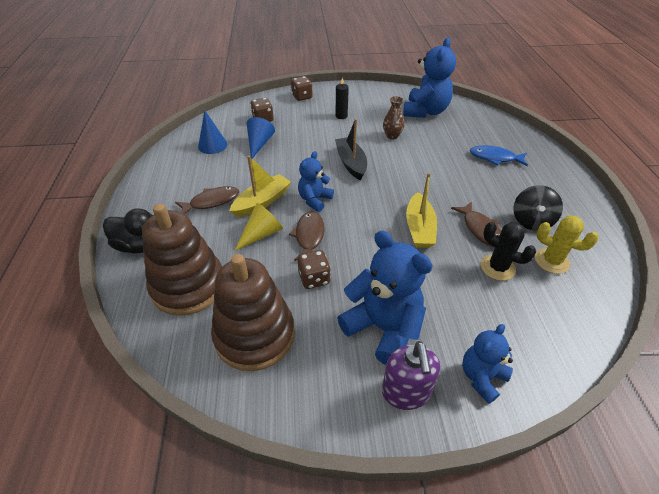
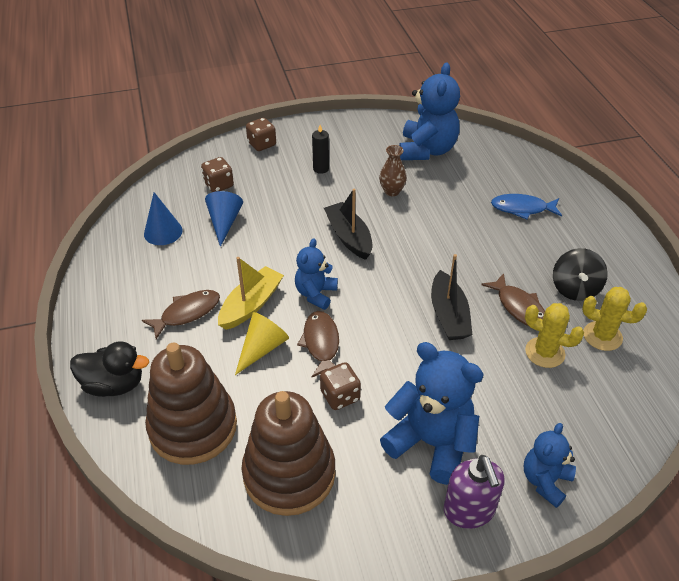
camera: 10 degrees left, 0 degrees up
(419, 228) = (449, 315): yellow boat -> black boat
(497, 267) = (544, 352): black cactus -> yellow cactus

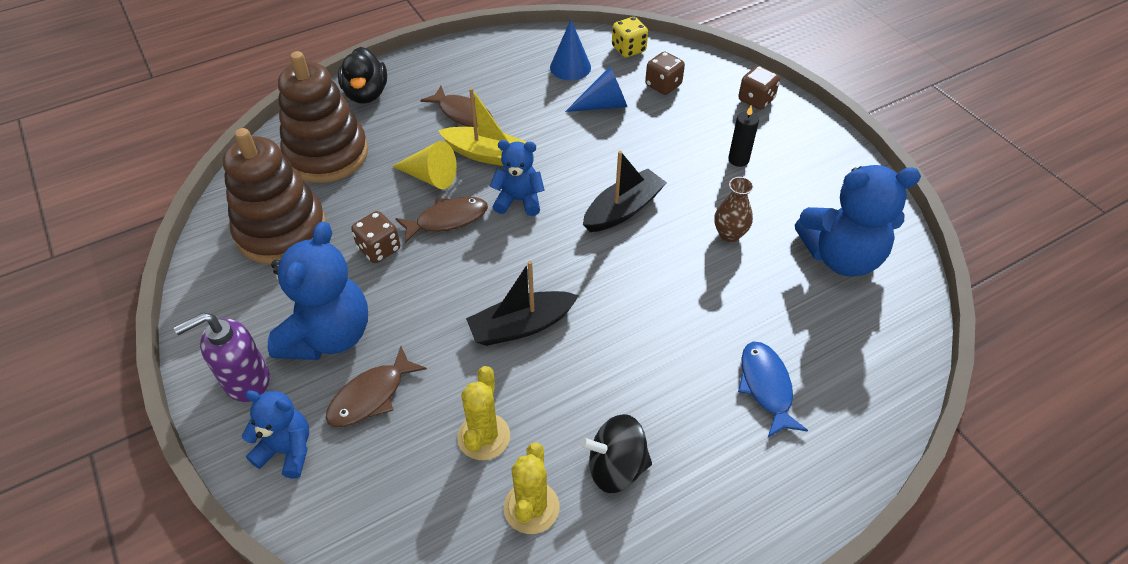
camera: 75 degrees right, 5 degrees up
(161, 193) = (628, 49): none -> yellow dice
(519, 307) = (557, 400): brown fish -> brown fish (371, 396)

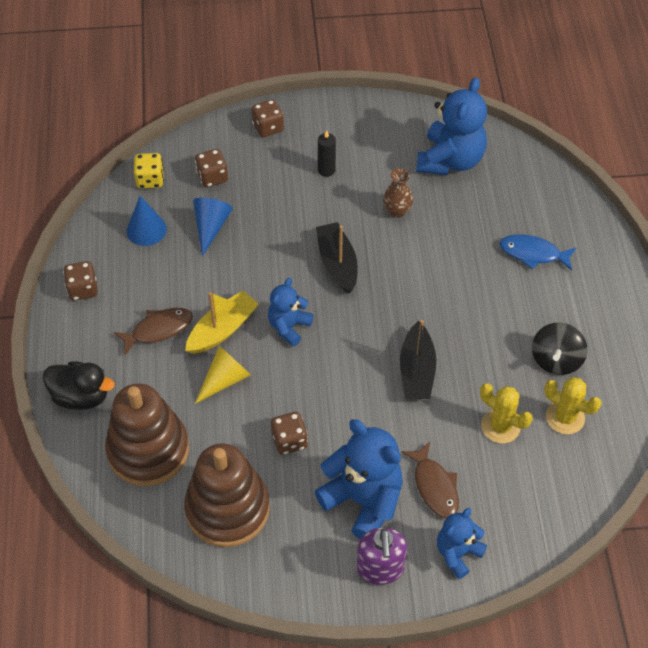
camera: 65 degrees left, 5 degrees up
(447, 220) = (283, 383): brown fish -> none
(480, 55) = (83, 289): none -> brown dice

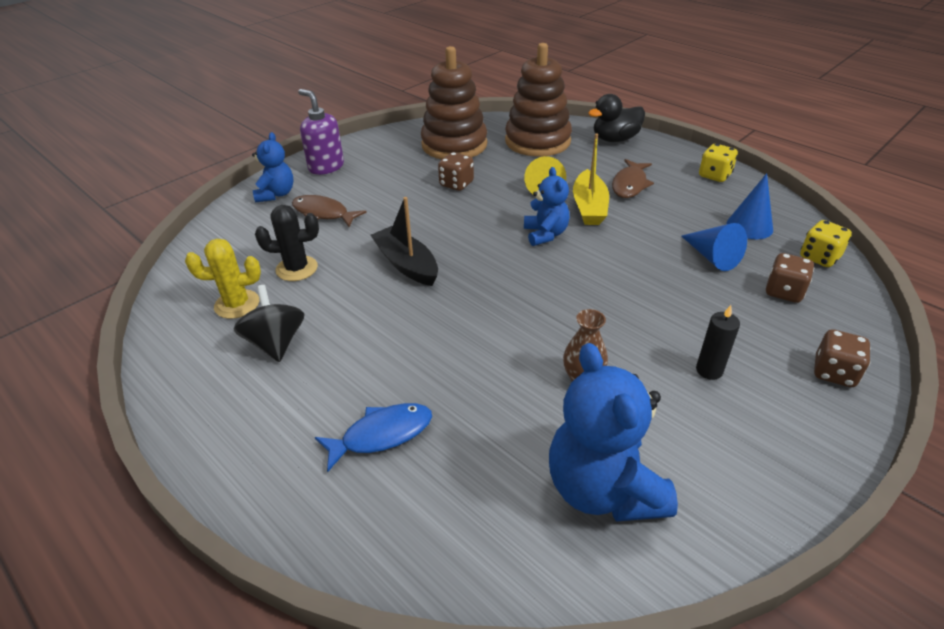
camera: 140 degrees right, 15 degrees down
(83, 289) = (714, 175): brown dice -> yellow dice
(337, 263) = (572, 296): black boat -> none
(363, 500) = (370, 185): blue teddy bear -> none
(500, 426) = (296, 268): yellow cactus -> black cactus

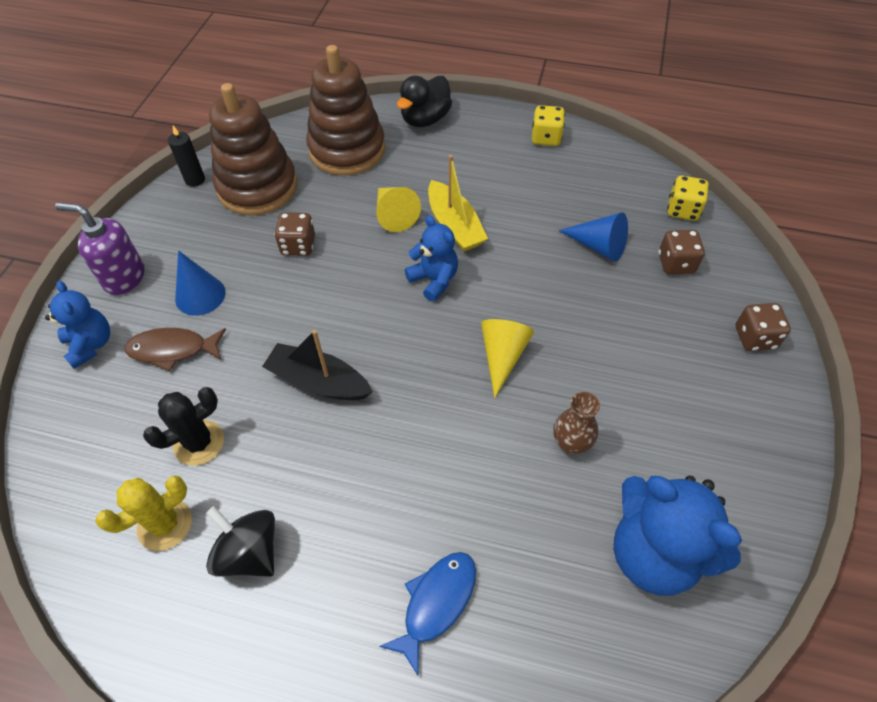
camera: 30 degrees left, 15 degrees up
(565, 299) = (502, 356): none -> yellow cone
(629, 185) = (475, 180): brown fish -> none
(709, 370) = (665, 382): black candle -> black candle (195, 180)
(749, 226) = (609, 194): blue cone -> blue cone (200, 295)

